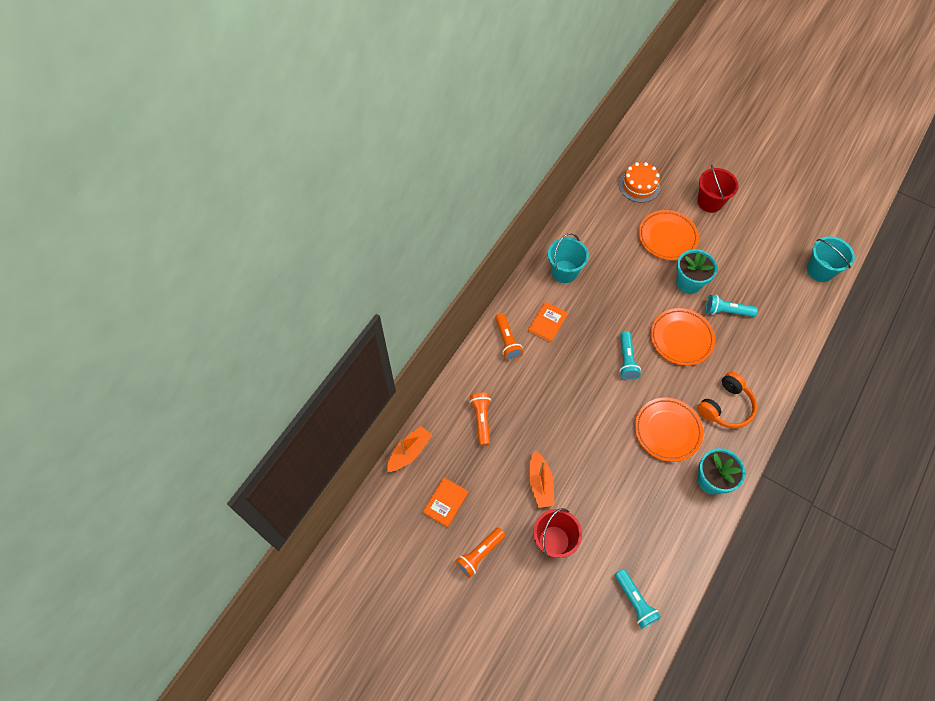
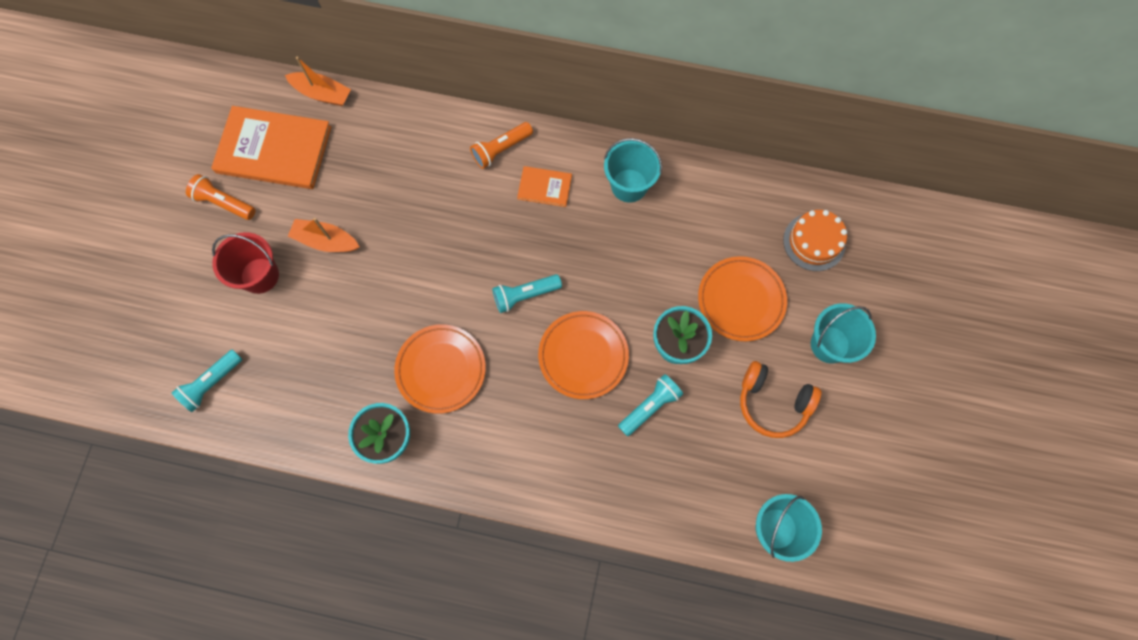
camera: 70 degrees right, 10 degrees up
(445, 502) = (274, 150): orange book -> orange book, size x2.07
(481, 420) = (386, 154): orange flashlight -> none
(540, 483) = (326, 241): orange boat -> orange boat turned 45 degrees clockwise
(710, 202) = (829, 344): red bucket -> turquoise bucket
(726, 311) = (650, 407): turquoise flashlight -> turquoise flashlight turned 60 degrees clockwise
(726, 406) = (500, 436): orange headphones -> orange headphones (772, 403)

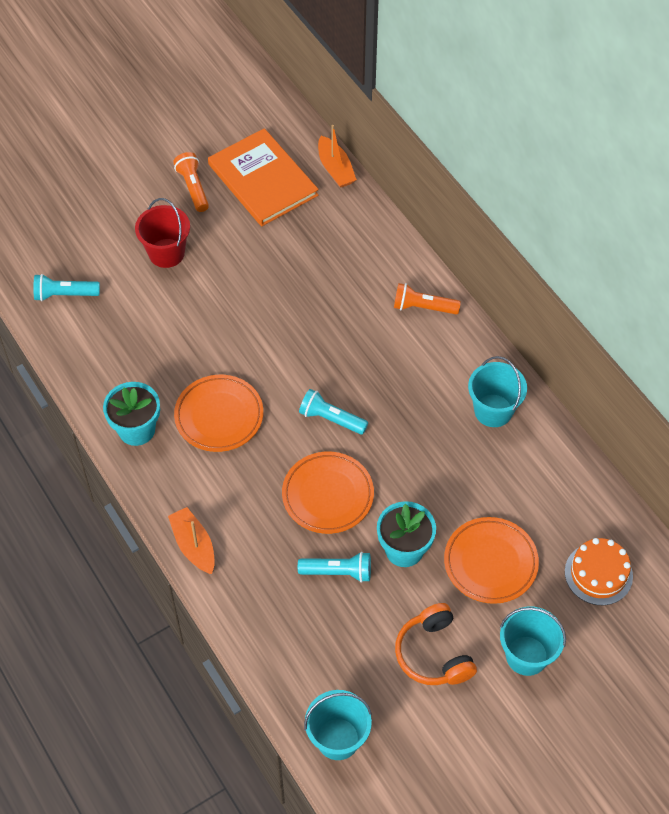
camera: 45 degrees right, 15 degrees down
(326, 241) = (233, 267): orange boat -> orange boat (193, 545)
(544, 187) = (427, 359): orange book -> none

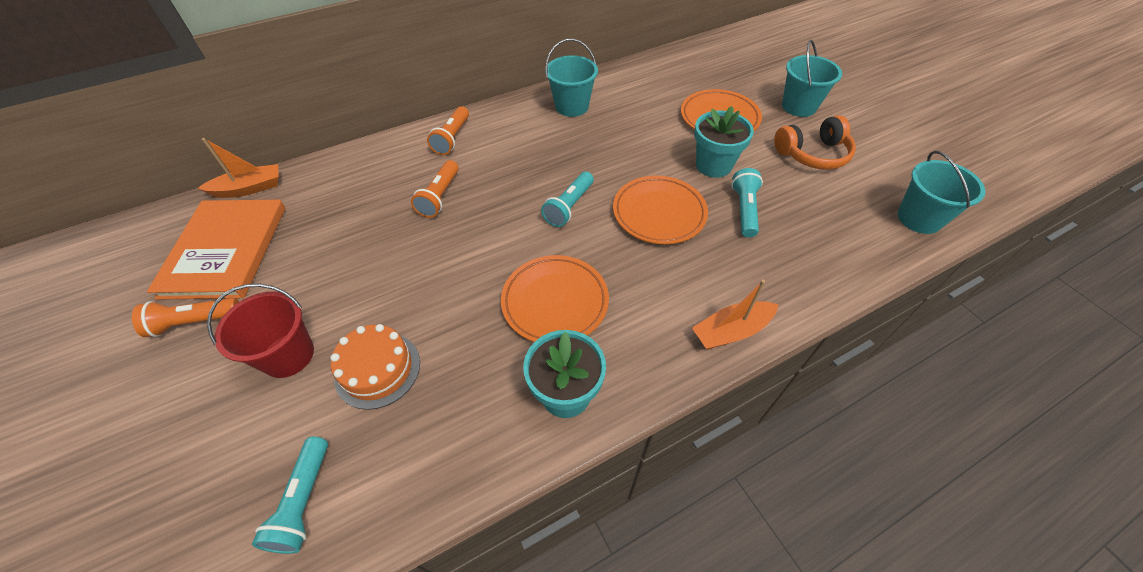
camera: 85 degrees left, 5 degrees down
(262, 180) = (226, 250): orange book -> orange book turned 60 degrees counterclockwise
(336, 313) = (439, 197): none -> orange flashlight
(598, 574) = (720, 69): orange cake -> orange cake (377, 369)

